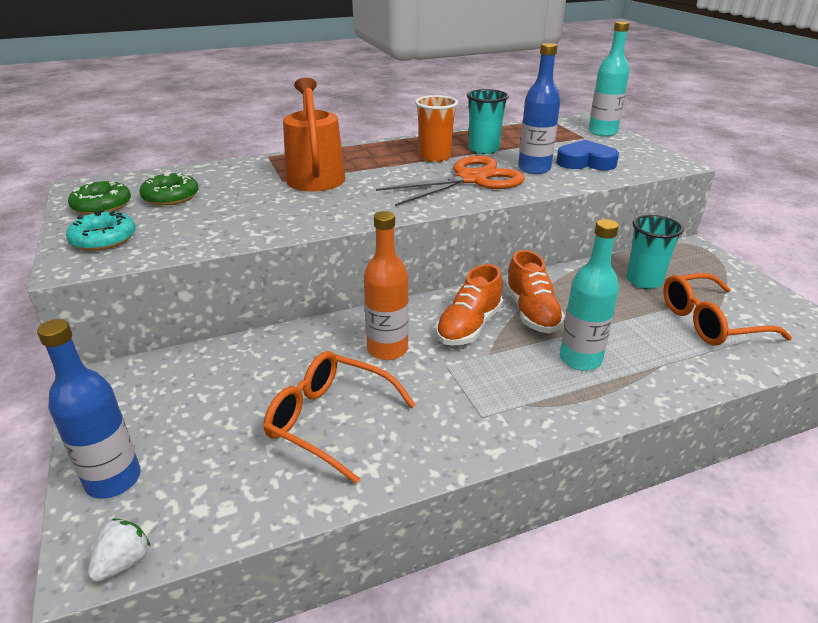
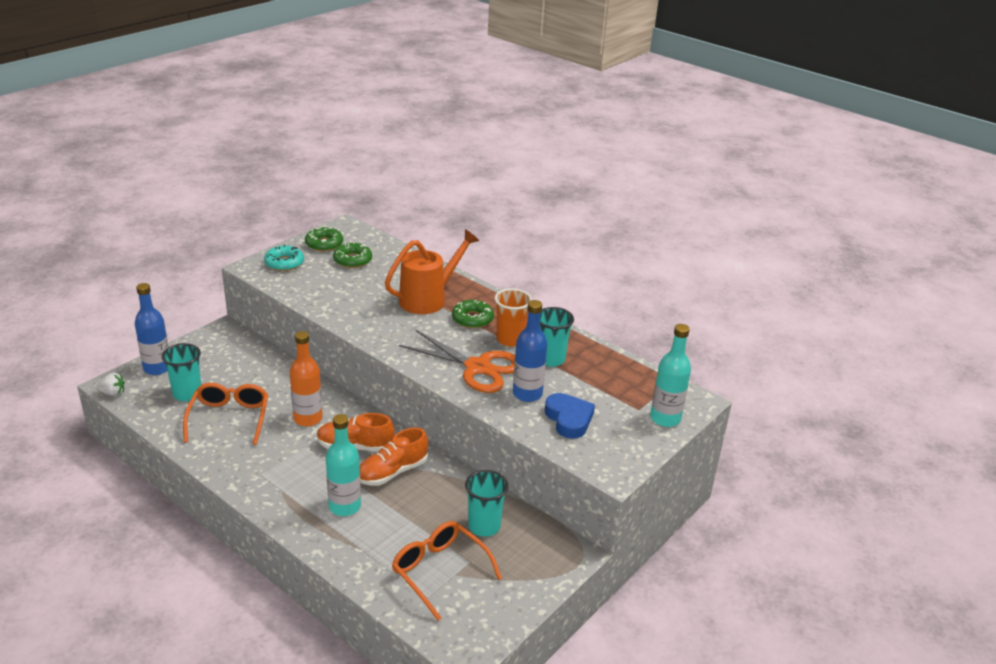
camera: 60 degrees right, 0 degrees up
(225, 455) = (187, 394): none -> turquoise cup
(379, 164) = (472, 319): none -> green donut

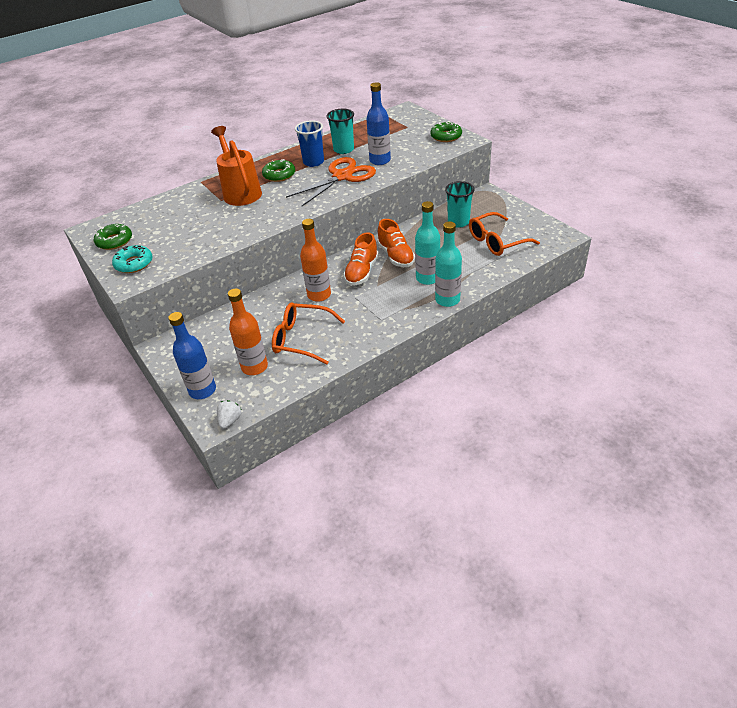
camera: 70 degrees left, 10 degrees up
(187, 394) = (254, 367): turquoise cup -> orange bottle
(352, 260) = (155, 226): green donut -> green donut (446, 136)
(510, 340) = (313, 162): orange cup -> blue cup
(569, 419) = (411, 149): blue heart -> none
(665, 418) = (419, 120): turquoise bottle -> turquoise bottle (447, 300)

